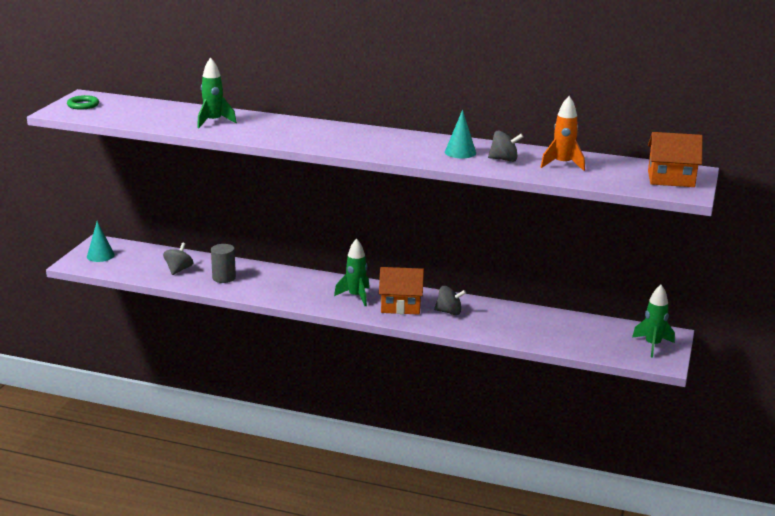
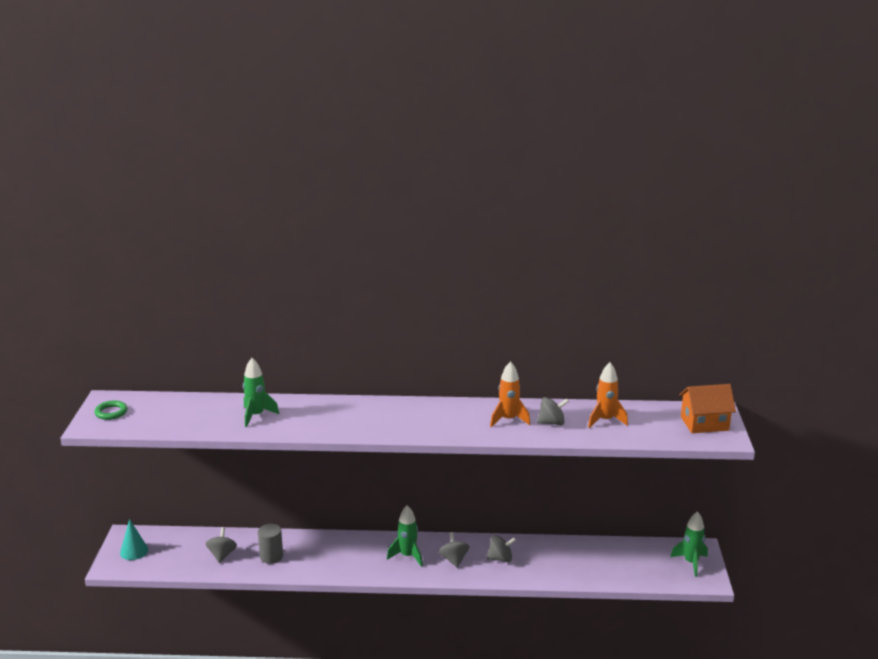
camera: 15 degrees left, 0 degrees up
(401, 306) = (454, 560): orange house -> grey spinning top
(460, 152) = (508, 420): turquoise cone -> orange rocket

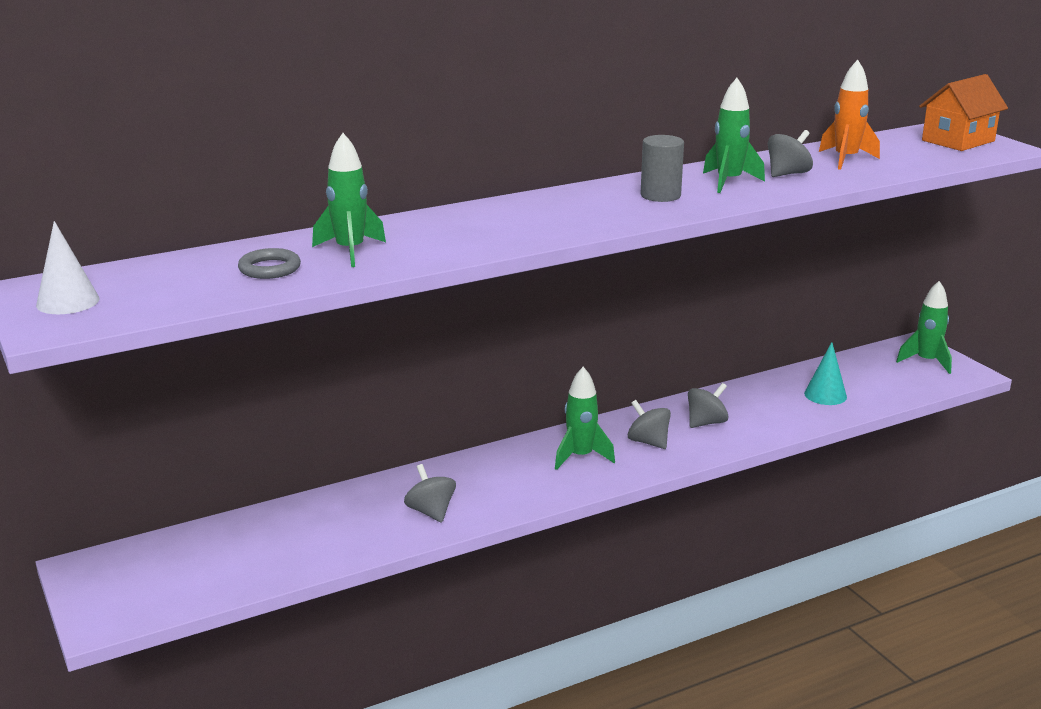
camera: 30 degrees left, 0 degrees up
(111, 412) = (68, 302): green ring -> white cone
(134, 551) = (122, 586): turquoise cone -> turquoise cone (825, 395)
(210, 416) = (269, 268): none -> grey ring
(222, 555) = (291, 542): grey spinning top -> grey spinning top (431, 512)
(271, 557) = (377, 519): grey cylinder -> grey cylinder (660, 195)
(508, 420) = (729, 182): orange rocket -> green rocket

